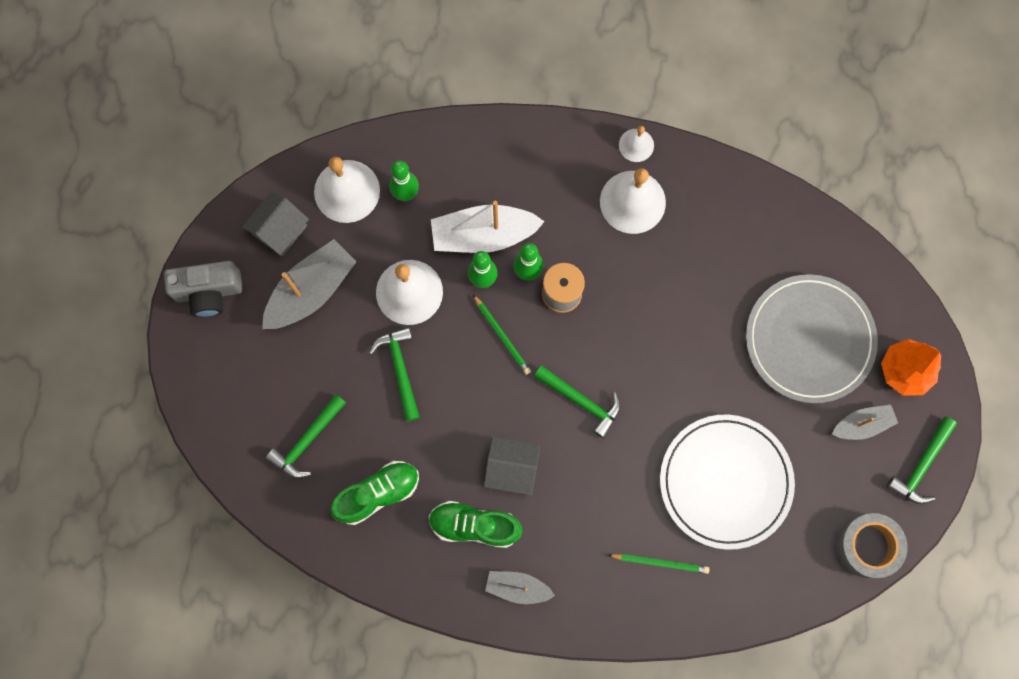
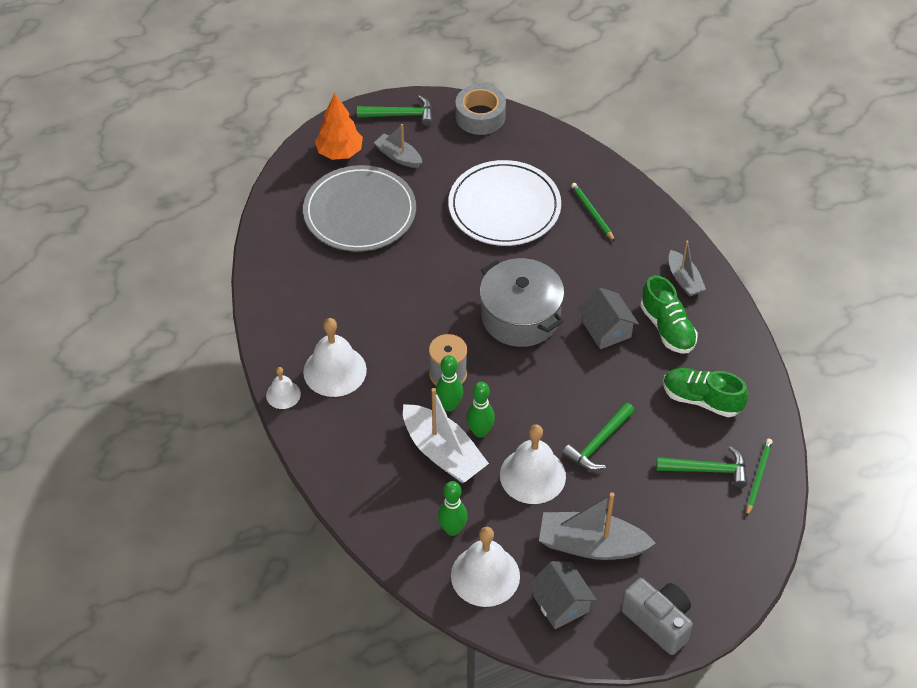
camera: 125 degrees left, 25 degrees down
(280, 230) = (561, 604): grey house -> grey house turned 60 degrees clockwise
(502, 336) = (514, 393): green pencil -> green pencil (758, 477)
(581, 401) = (520, 316): green hammer -> grey pot

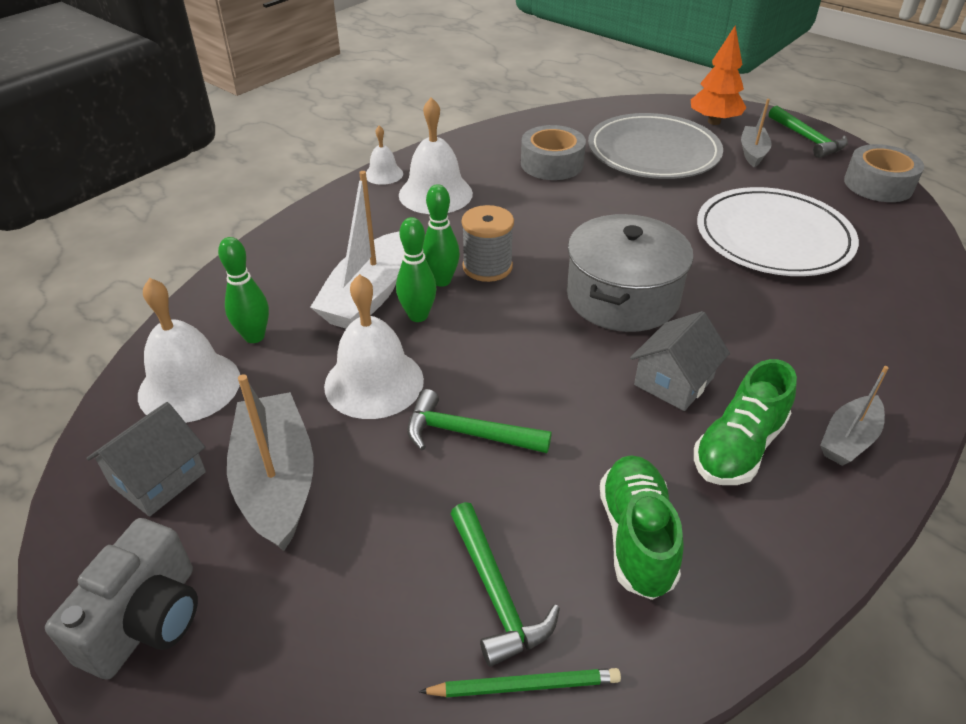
camera: 65 degrees right, 10 degrees down
(337, 281) = (552, 164): none -> grey tape
(592, 213) = (853, 309): green pencil -> none

